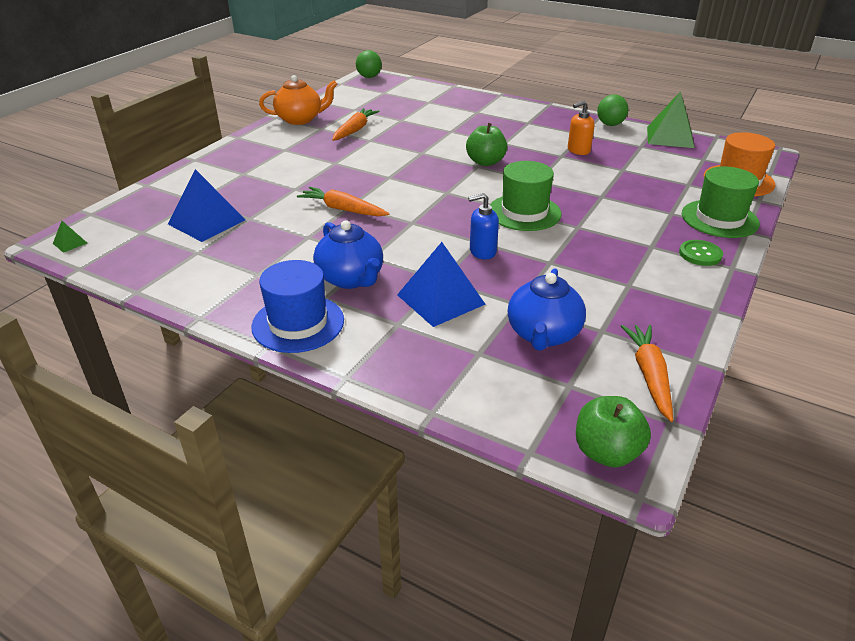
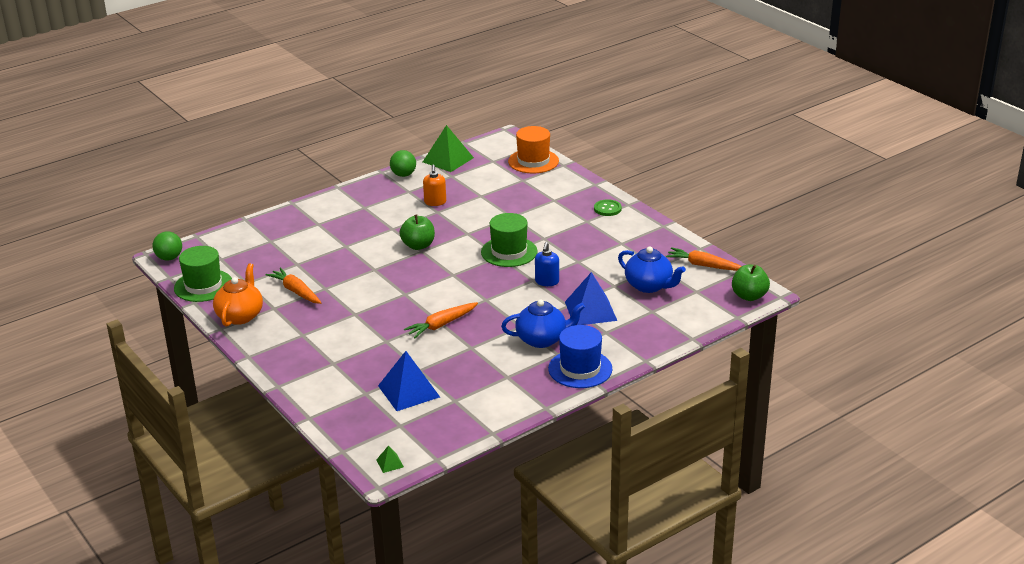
camera: 65 degrees left, 5 degrees down
(719, 219) = (574, 187): green hat -> green hat (203, 286)

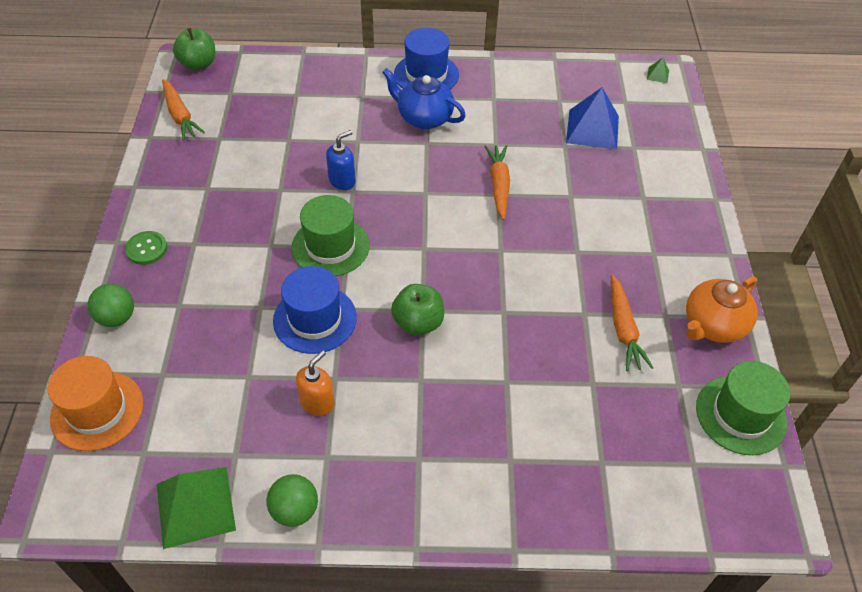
camera: 145 degrees left, 20 degrees up
(169, 258) = (772, 517): green ball -> green ball (117, 318)
(442, 325) = (499, 185): orange carrot -> orange carrot turned 90 degrees counterclockwise
(476, 224) = (315, 319): none -> blue hat
(590, 311) = (346, 124): blue pyramid -> none
(649, 286) = (259, 121): blue teapot -> none

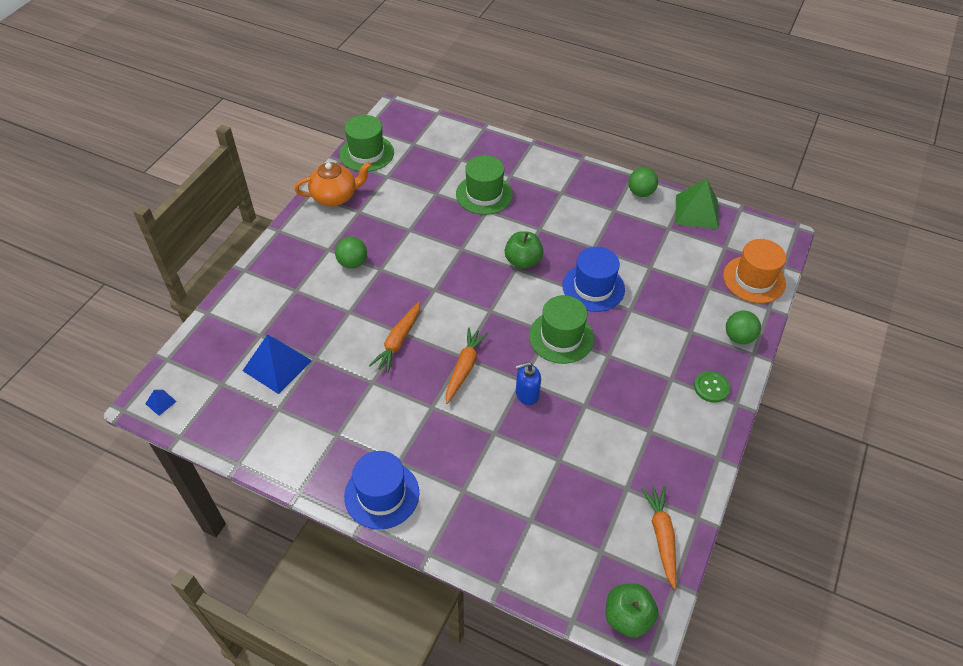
camera: 155 degrees left, 0 degrees up
(317, 402) = (609, 238): orange soap dispenser -> none
(424, 118) = (418, 436): blue teapot -> none
(527, 408) = (484, 194): none -> green hat
(613, 247) = (352, 263): none -> green ball
(623, 328) = (392, 213): orange carrot -> orange carrot (464, 368)
(658, 75) = (161, 402): green pyramid -> blue pyramid

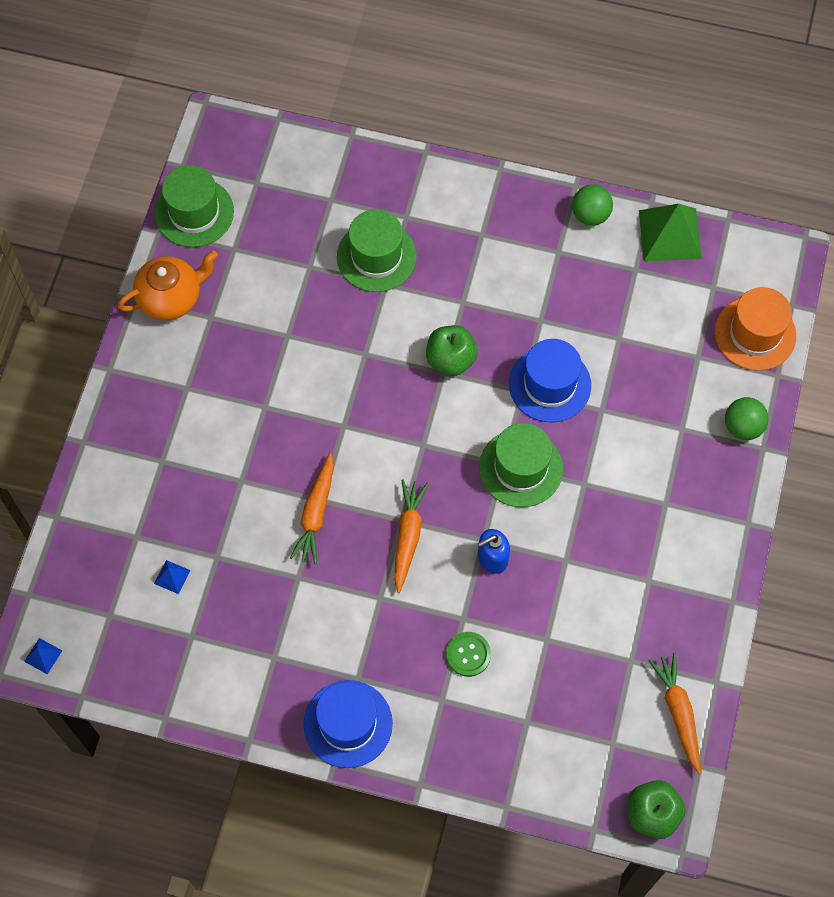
camera: 10 degrees left, 15 degrees up
(277, 365) = (172, 576): blue pyramid -> blue pyramid, size x0.44
(352, 263) = (225, 404): green ball -> none
(711, 387) = (715, 506): green button -> green button (468, 654)

